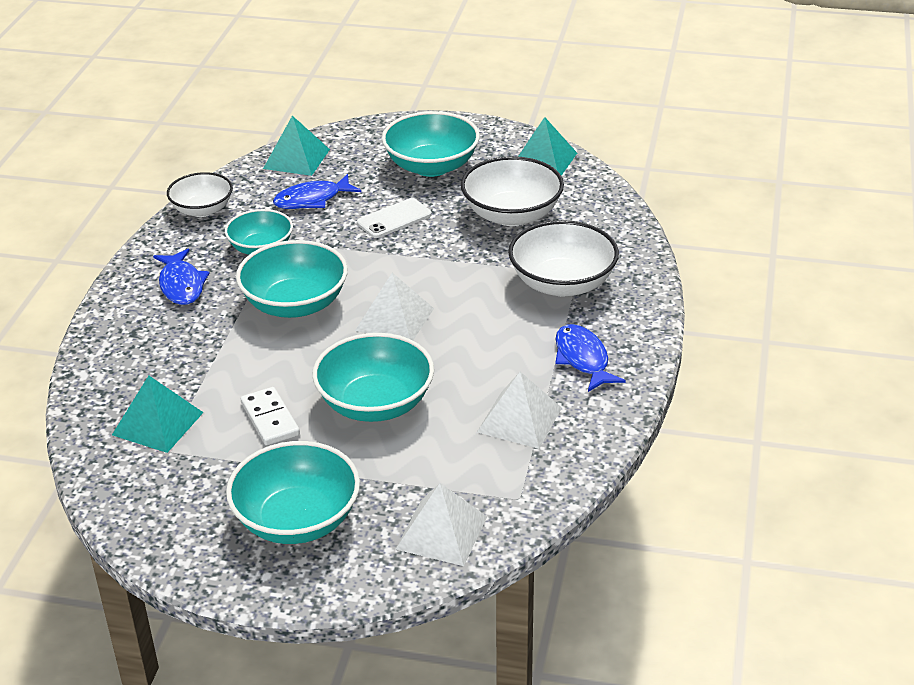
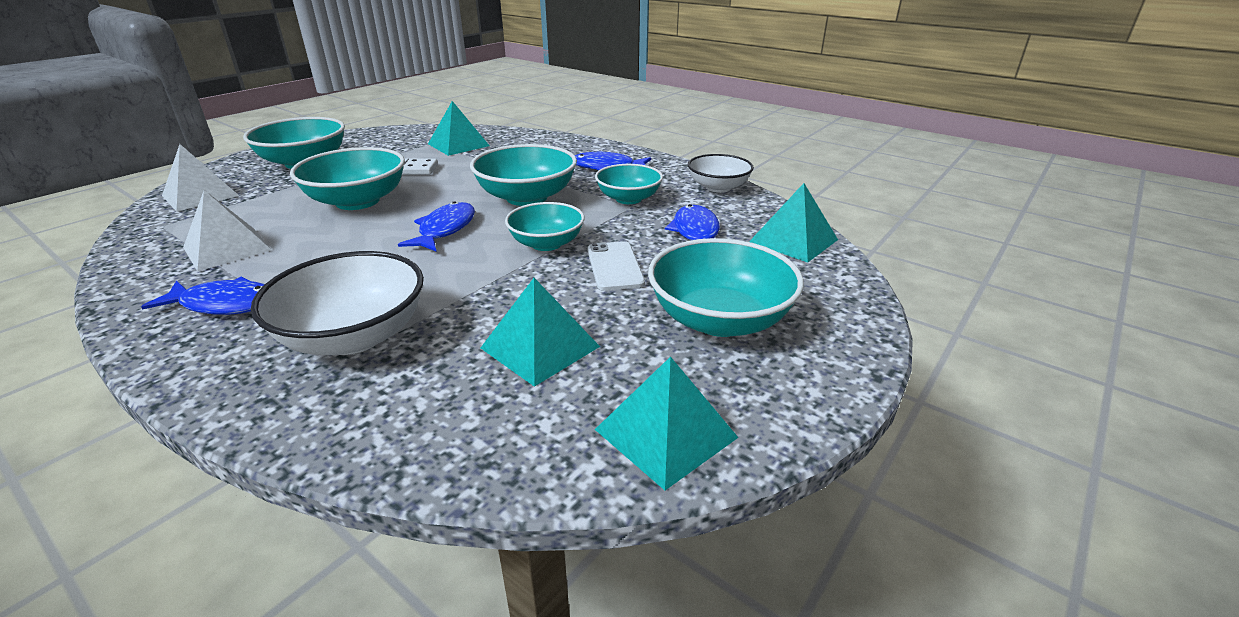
camera: 115 degrees right, 5 degrees down
(381, 259) = (546, 243): none -> turquoise bowl
(394, 319) = (445, 229): white pyramid -> blue fish
(512, 215) = (540, 347): white bowl -> turquoise pyramid

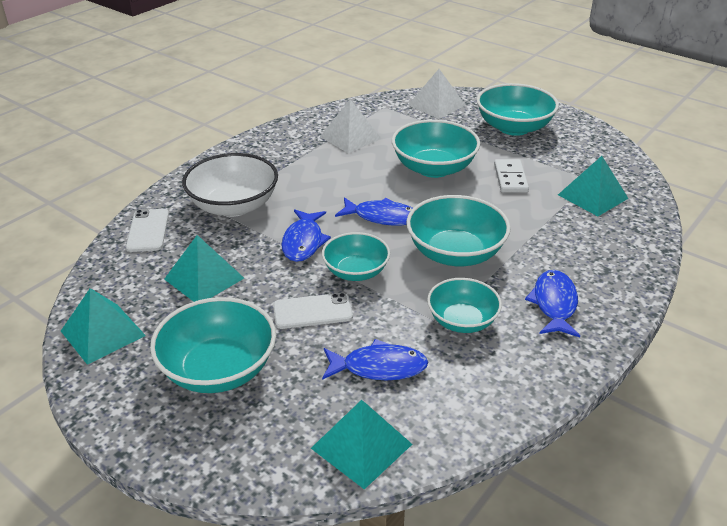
camera: 90 degrees right, 5 degrees up
(225, 304) = (278, 156): blue fish -> blue fish (303, 242)
(382, 425) = (148, 230): none -> white phone
(718, 187) = (510, 398): white bowl -> none

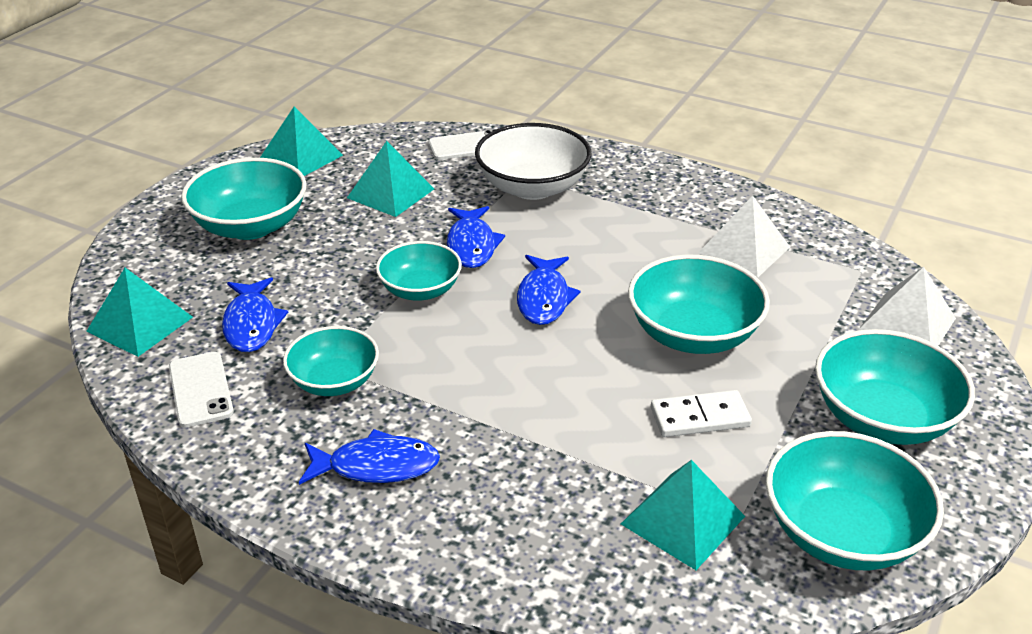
camera: 80 degrees right, 0 degrees up
(303, 242) = (472, 245): blue fish -> blue fish turned 90 degrees counterclockwise
(312, 311) = (342, 268): white phone -> white phone (201, 389)
(455, 253) = (476, 368): turquoise bowl -> turquoise bowl (842, 533)

